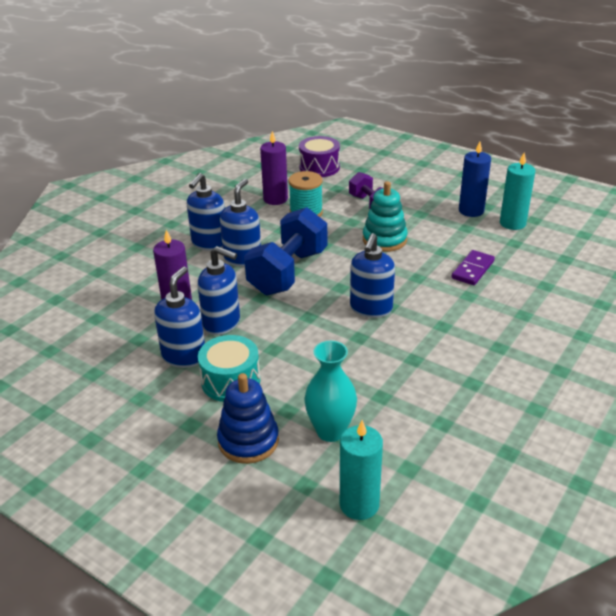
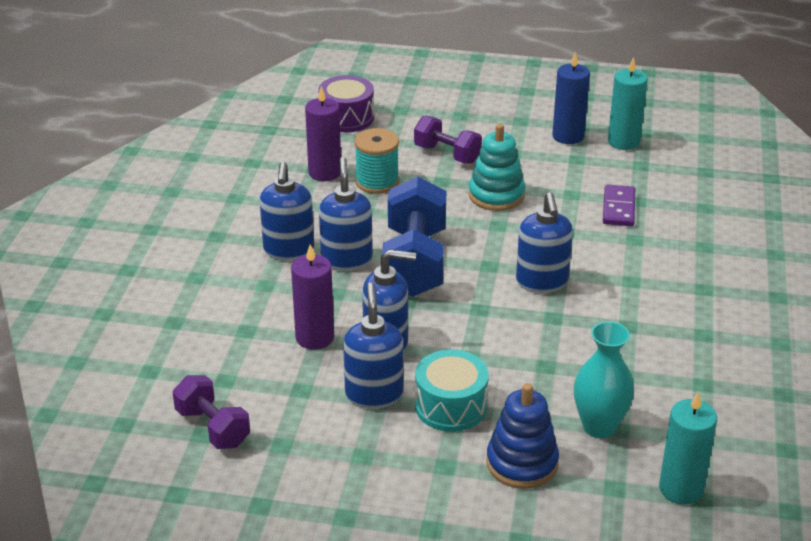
camera: 25 degrees left, 0 degrees up
(60, 348) = (213, 428): none -> purple dumbbell

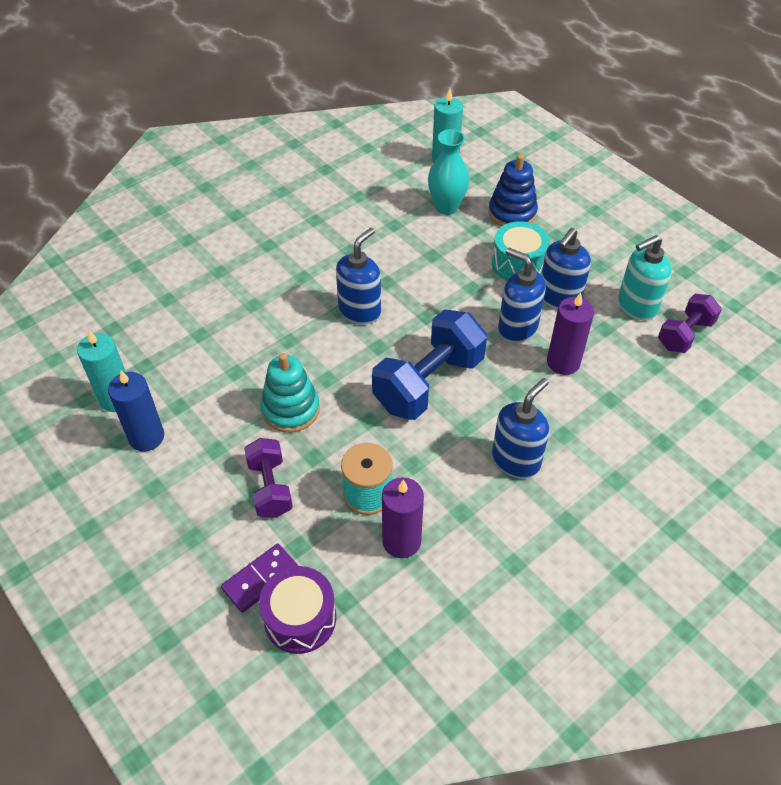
camera: 140 degrees left, 15 degrees up
(213, 428) = (685, 334): purple dumbbell -> purple dumbbell turned 45 degrees clockwise
(286, 430) = (636, 306): none -> turquoise soap dispenser
(346, 259) = (477, 419): blue soap dispenser -> none
(618, 208) = (223, 336): purple domino -> purple domino (261, 579)

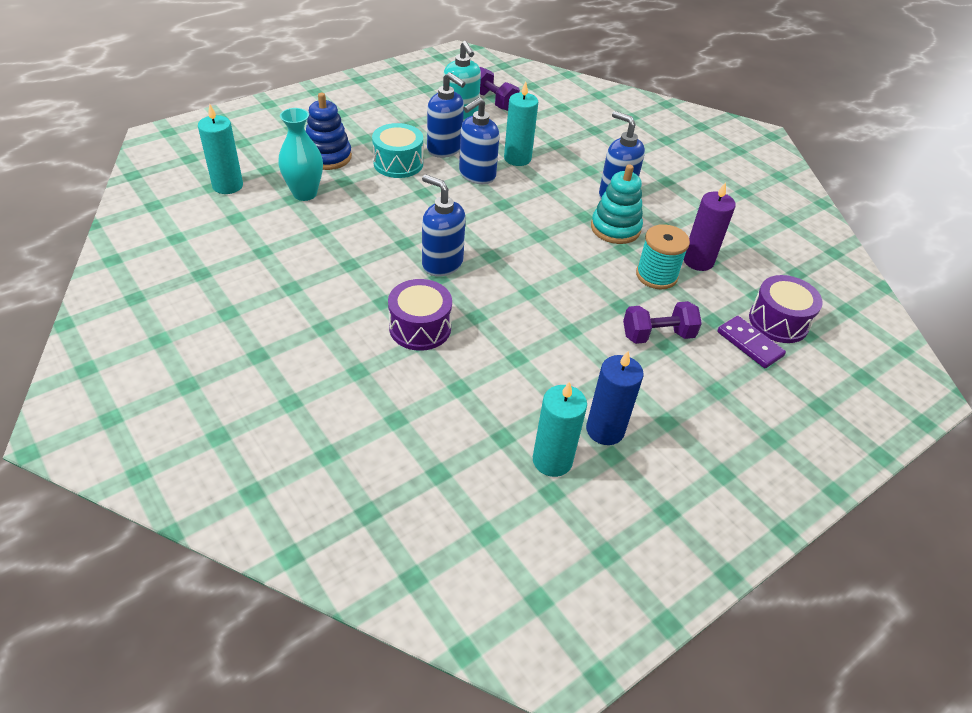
camera: 90 degrees left, 5 degrees down
(270, 303) = (420, 327): none -> purple drum
(291, 409) = (566, 318): turquoise stacking toy -> turquoise stacking toy (615, 228)
(428, 383) = (536, 230): blue dumbbell -> none
(563, 362) = (517, 158): purple candle -> turquoise candle

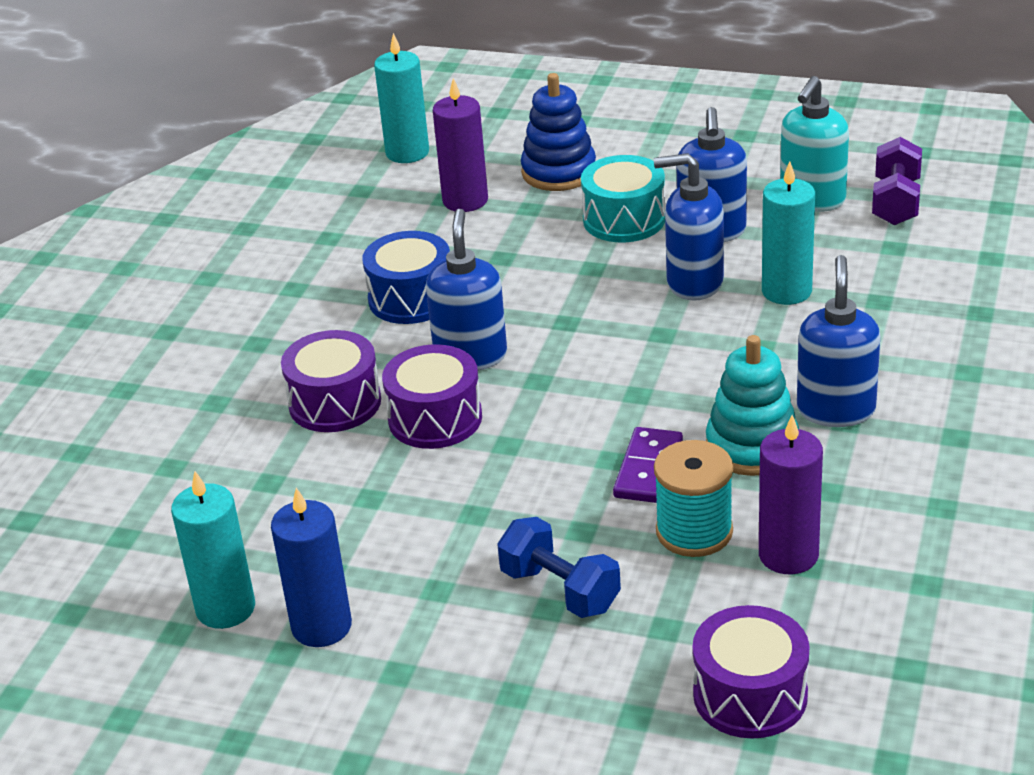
camera: 60 degrees right, 10 degrees down
(305, 193) = (465, 200): turquoise vase -> purple candle
(364, 255) = (411, 298): none -> blue drum
(479, 302) = (435, 418): none -> purple drum
(657, 335) = (560, 590): purple dumbbell -> blue dumbbell
(749, 344) = (655, 685): purple domino -> purple domino (648, 469)

